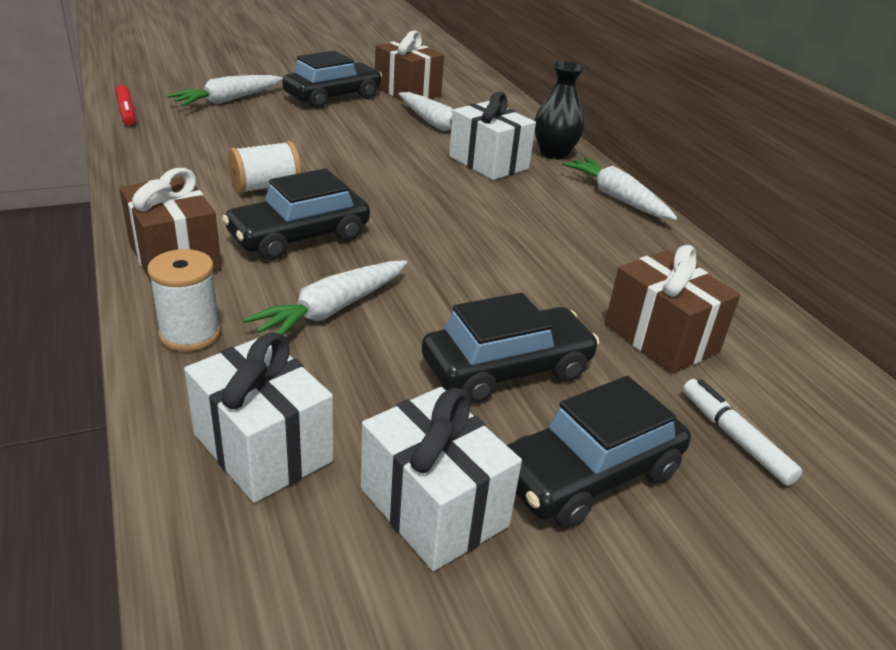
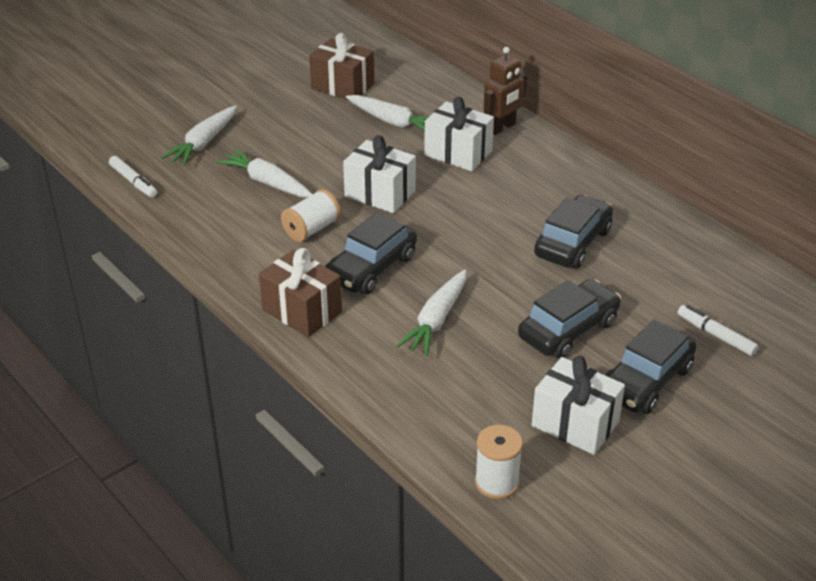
camera: 15 degrees left, 5 degrees up
(127, 111) = (133, 181): red marker -> white marker
(190, 334) = (363, 364): white spool -> white spool (497, 482)
(263, 447) = (463, 420): white gift -> white gift (380, 193)
(333, 97) = (286, 112): black car -> black car (573, 243)
(554, 153) = (502, 128): black vase -> brown robot
(616, 198) = (570, 162): white carrot -> white carrot (267, 182)
(661, 338) = (649, 279): brown gift -> none

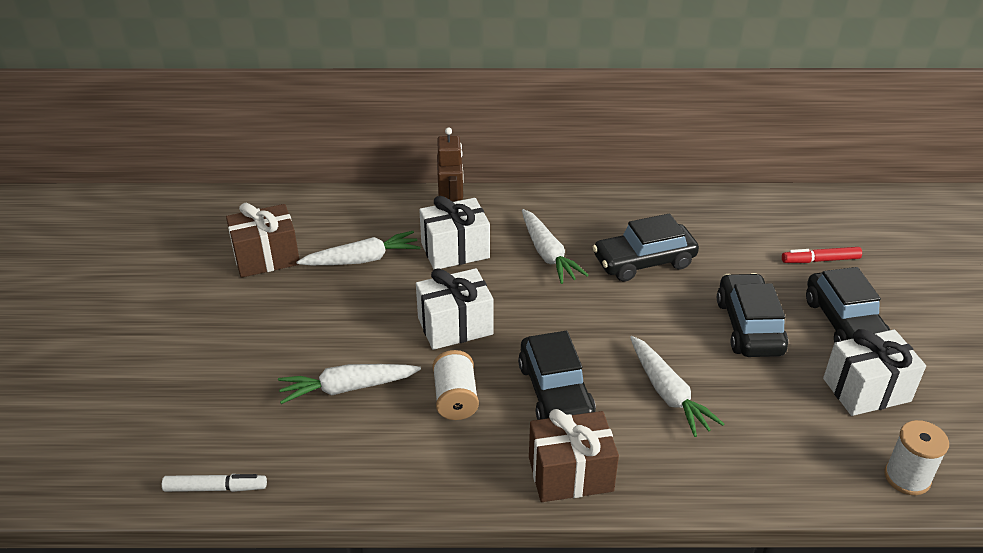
camera: 50 degrees left, 0 degrees up
(203, 143) = (223, 397): white carrot -> white carrot (548, 254)
(573, 243) = (644, 262): black car -> black car turned 90 degrees counterclockwise
(715, 335) = (820, 260): white marker -> red marker

